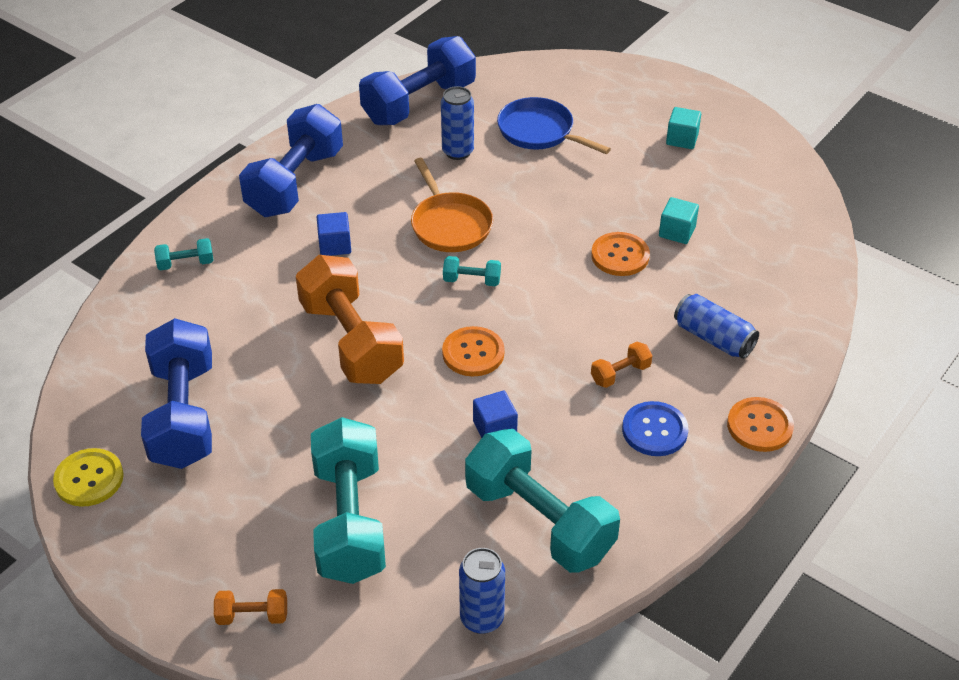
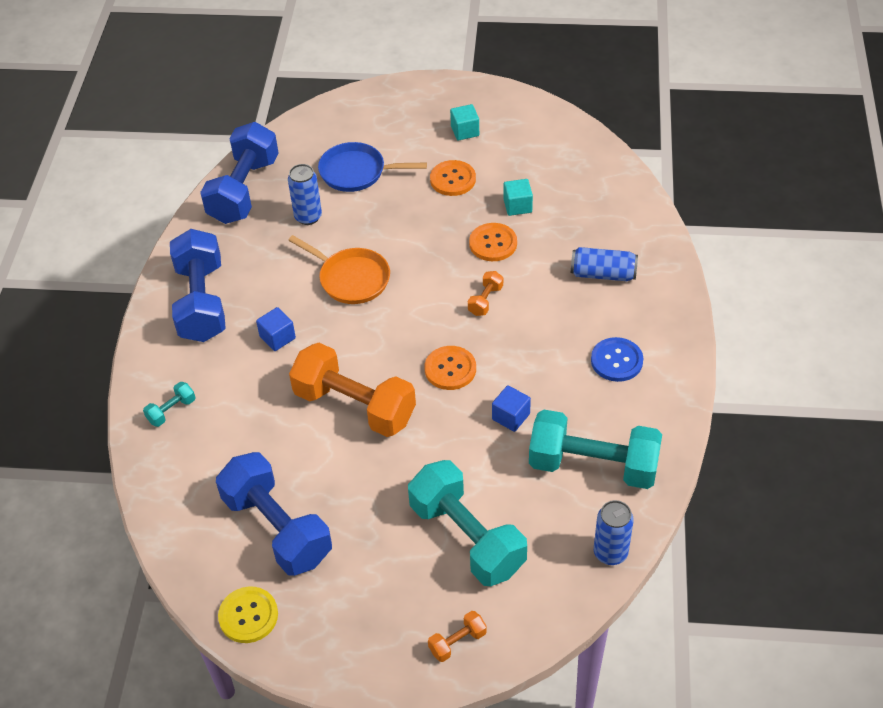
camera: 30 degrees left, 5 degrees up
(472, 280) = (403, 314): turquoise dumbbell -> none
(620, 374) = (562, 332): orange dumbbell -> orange dumbbell (485, 300)
(759, 426) = (680, 322): orange button -> orange button (453, 179)

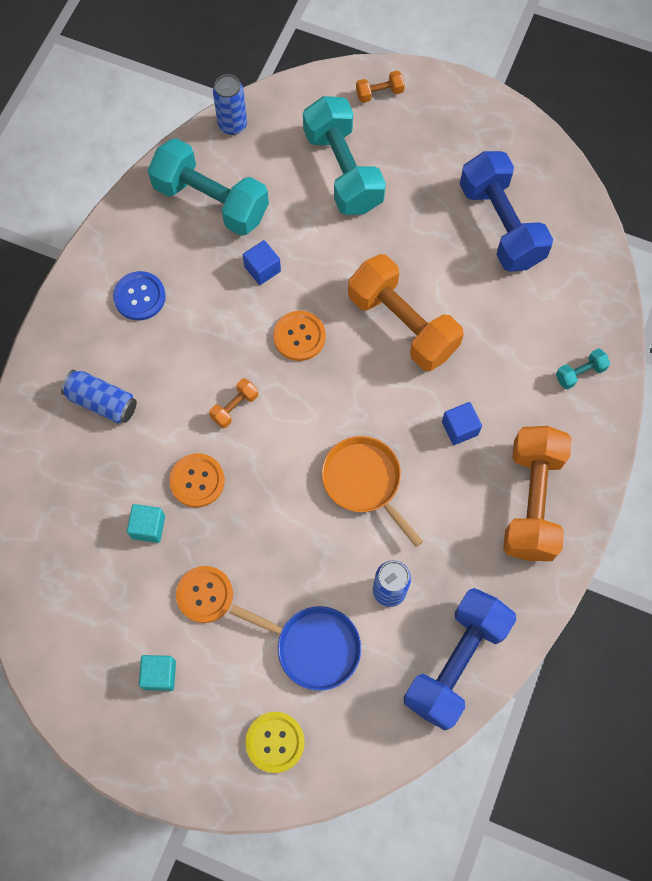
camera: 165 degrees left, 20 degrees up
(202, 302) = (532, 501): blue dumbbell -> orange dumbbell
(248, 616) = (539, 158): yellow button -> yellow button (275, 742)

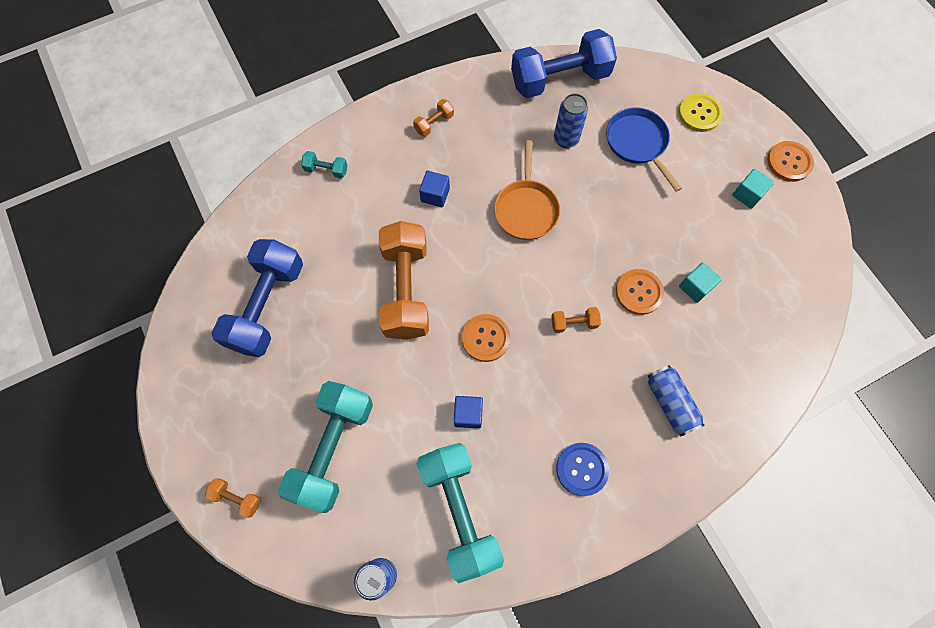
camera: 140 degrees left, 0 degrees up
(204, 594) = (685, 218): orange button -> orange button (789, 162)
(532, 501) = (434, 123): orange dumbbell -> orange dumbbell, size x0.42

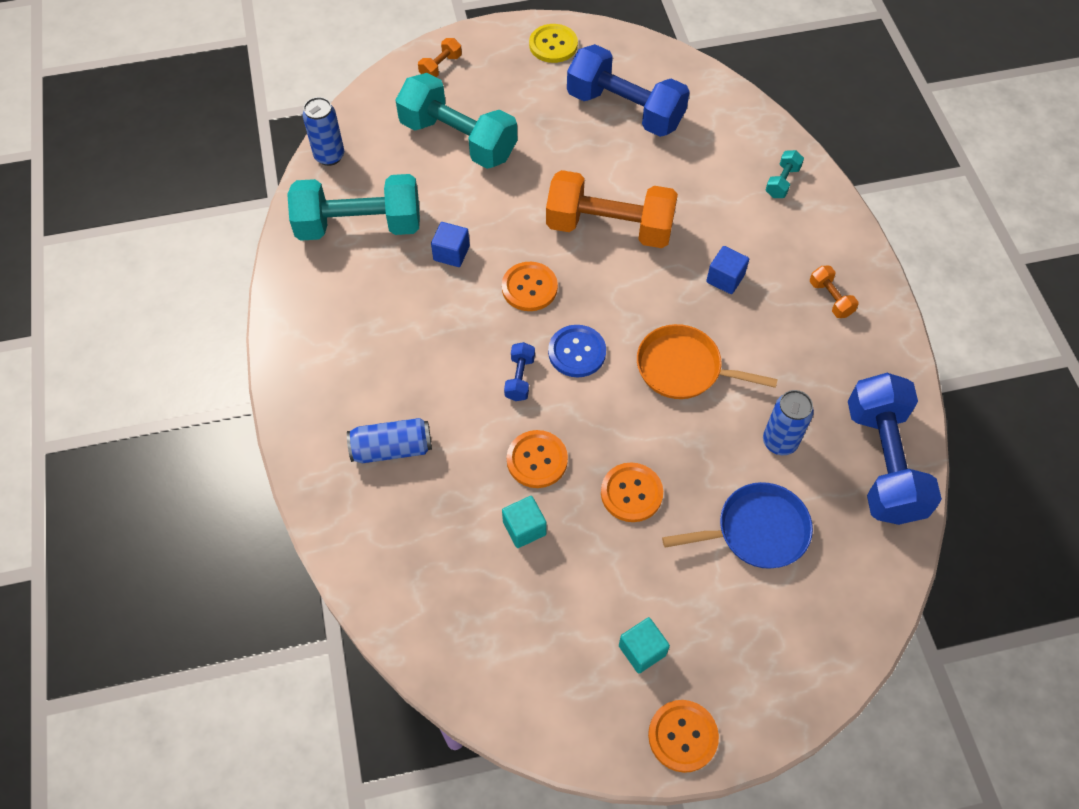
camera: 105 degrees right, 10 degrees down
(574, 323) = (520, 378): orange dumbbell -> blue dumbbell
(582, 469) = (355, 339): blue button -> blue button (577, 352)
(640, 223) = (631, 493): none -> orange button
(699, 113) = (793, 635): yellow button -> yellow button (553, 45)

